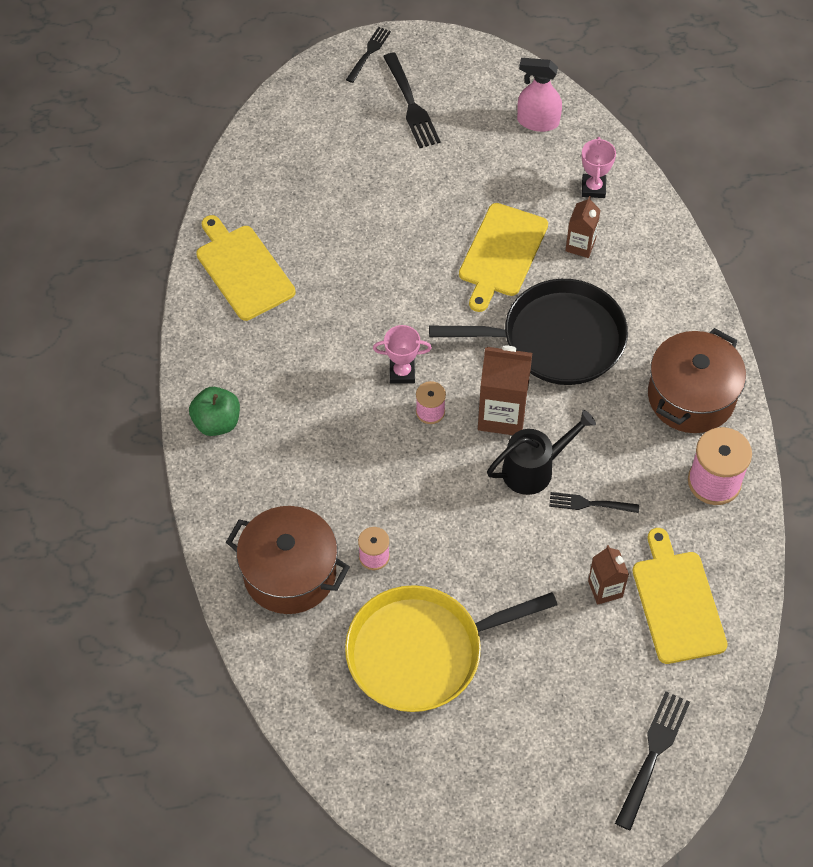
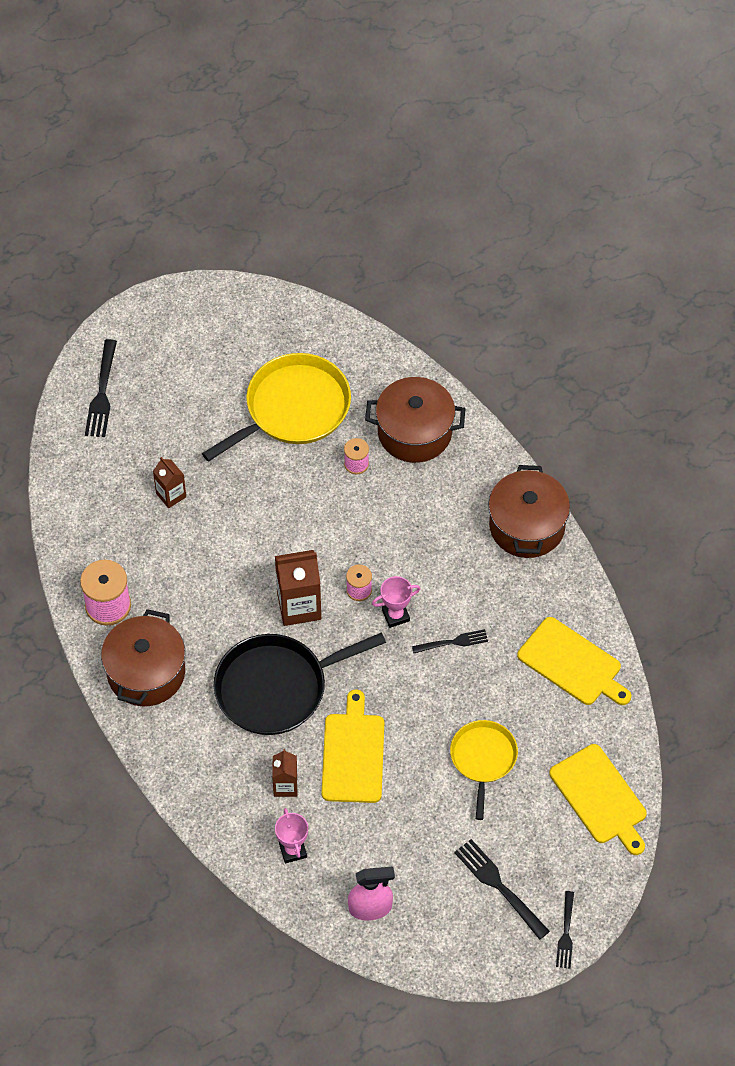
camera: 160 degrees right, 0 degrees up
(217, 422) = (527, 526): green apple -> brown pot
(375, 211) = (483, 759): none -> yellow pan
(534, 469) = (256, 570): black watering can -> none
(589, 504) = (203, 556): black fork -> black fork (453, 642)
(677, 602) = (112, 502): yellow cutting board -> yellow cutting board (600, 797)

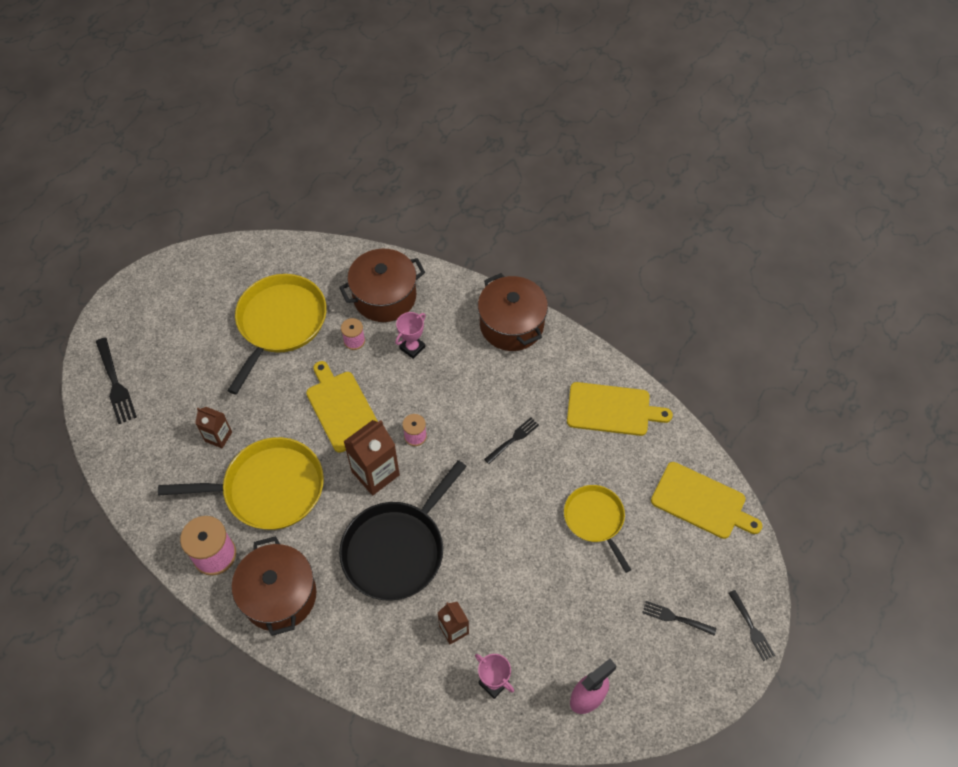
camera: 30 degrees left, 0 degrees up
(190, 569) = (268, 488): none -> yellow pan
(353, 754) = (492, 571): yellow cutting board -> yellow cutting board (342, 408)
(395, 615) = (456, 441): pink trophy -> pink trophy (412, 348)
(499, 886) = (675, 618): black fork -> black fork, size x0.64

